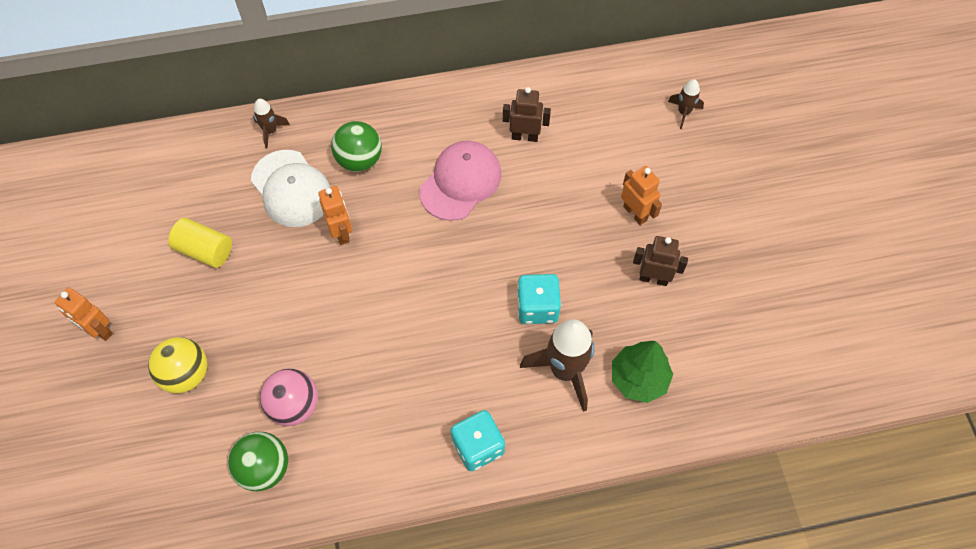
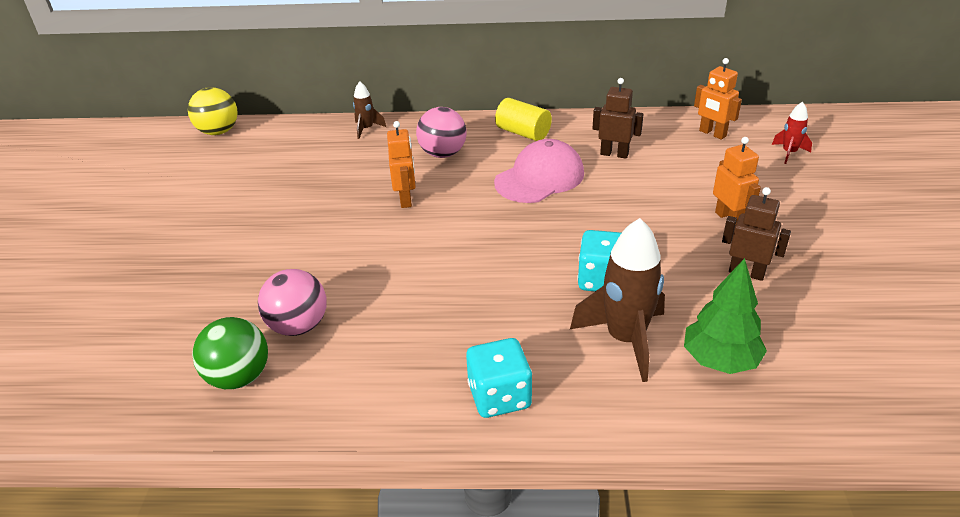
camera: 15 degrees right, 25 degrees down
(98, 330) = (135, 240): orange robot -> orange robot (712, 133)
(186, 374) = (199, 284): yellow ball -> yellow ball (218, 132)
(205, 250) = (267, 197): yellow cylinder -> yellow cylinder (523, 133)
(291, 189) = (370, 166): white cap -> none
(359, 160) = (443, 154): green ball -> pink ball
(683, 112) = (789, 153): brown rocket -> red rocket

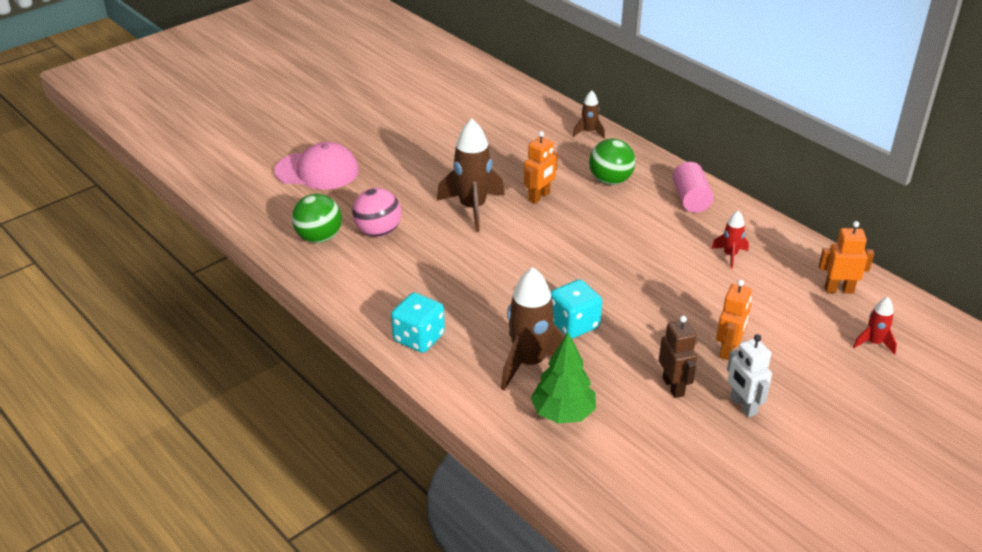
camera: 45 degrees right, 0 degrees up
(218, 132) = (496, 80): yellow ball -> none
(361, 244) = (472, 208): none -> brown rocket
(443, 154) = (610, 180): pink ball -> green ball
(523, 133) = (691, 199): yellow cylinder -> pink cylinder
(539, 178) = (647, 237): pink cap -> pink cap (317, 171)
(614, 154) = (730, 255): brown robot -> red rocket
(712, 133) = (838, 289): orange robot -> orange robot turned 90 degrees clockwise
(806, 251) = (743, 406): none -> white robot

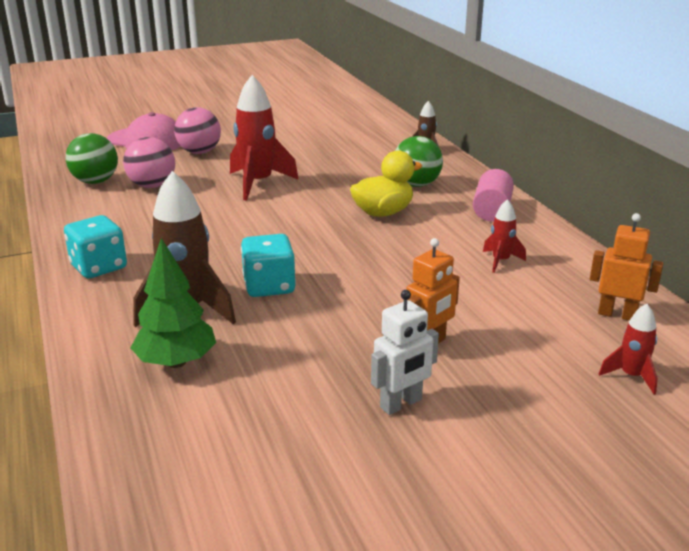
camera: 20 degrees right, 10 degrees down
(383, 177) = (199, 152): none -> pink ball
(472, 208) = (258, 183): brown rocket -> red rocket
(539, 197) = (331, 185): orange robot -> none
(606, 221) = (383, 213): none -> yellow duck
(673, 387) = (330, 365): brown robot -> none
(743, 406) = (401, 404): white robot -> white robot turned 120 degrees counterclockwise

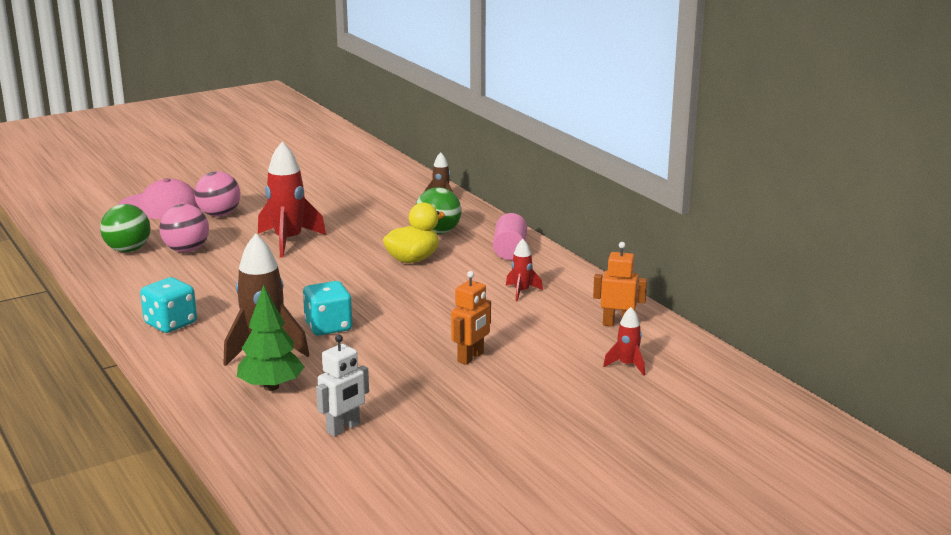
camera: 10 degrees left, 5 degrees down
(401, 404) = (457, 398): white robot -> white robot (343, 428)

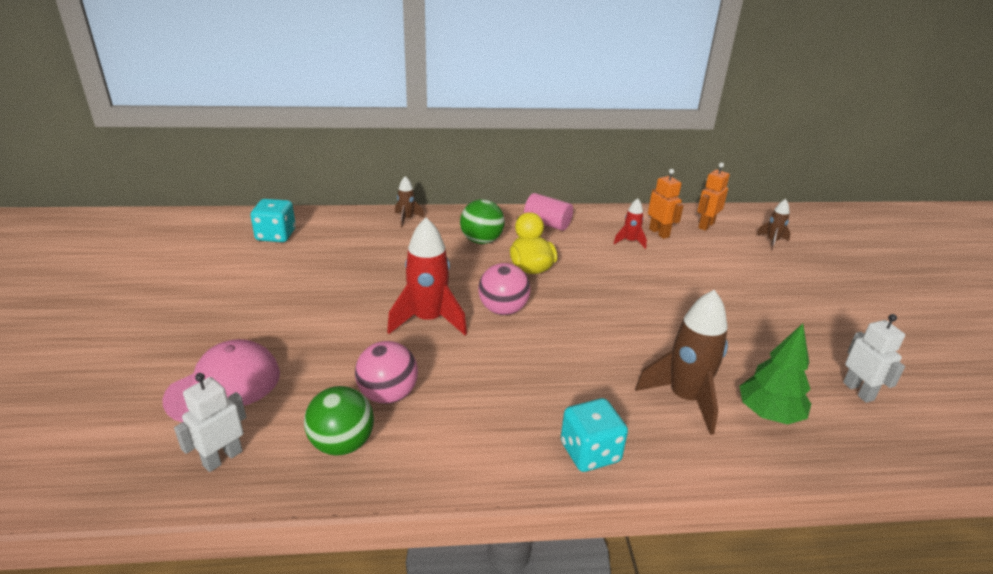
camera: 65 degrees left, 10 degrees up
(95, 225) = (222, 458): none -> white robot
(219, 215) = (305, 347): pink ball -> pink ball (503, 310)
(328, 327) = (650, 348): turquoise dice -> turquoise dice (276, 235)
(471, 357) = (740, 295): orange robot -> orange robot (659, 233)
(627, 365) = (772, 241): red rocket -> brown rocket

